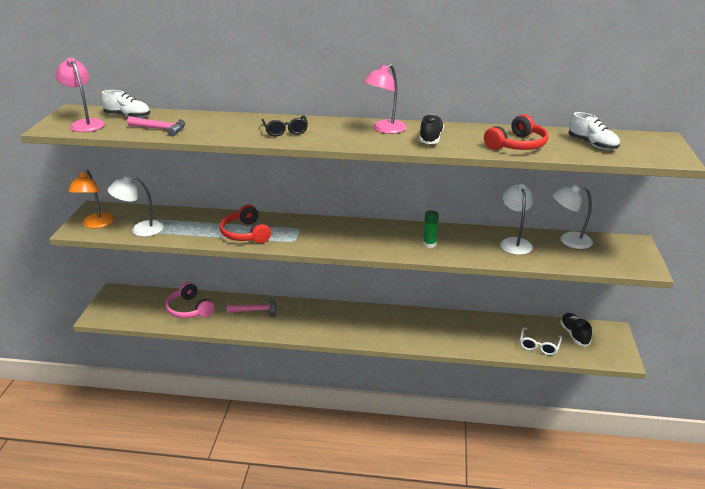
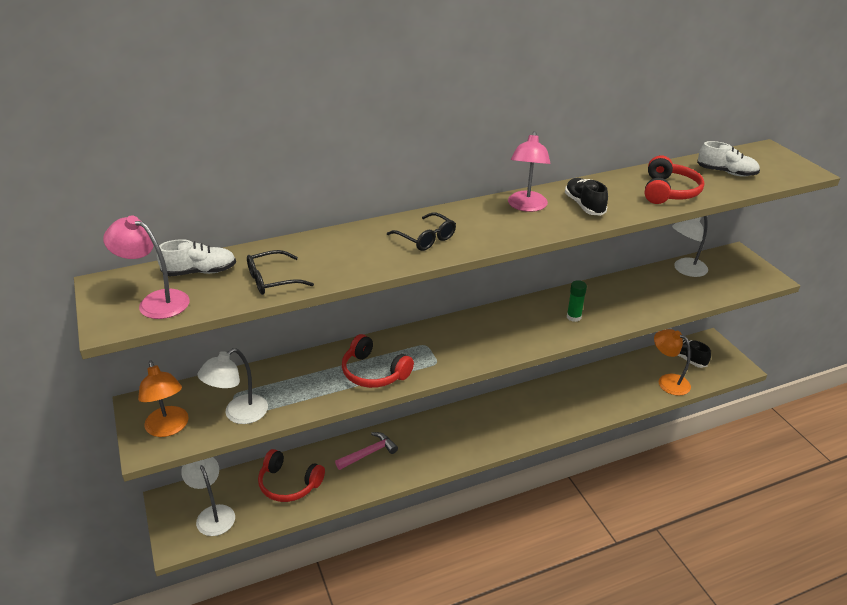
camera: 30 degrees left, 5 degrees up
(160, 129) = (272, 280): pink hammer -> black glasses
(189, 309) = (289, 484): pink headphones -> red headphones
(514, 242) = (644, 288): white lamp -> white lamp (213, 514)
(539, 346) = (667, 381): white glasses -> orange lamp

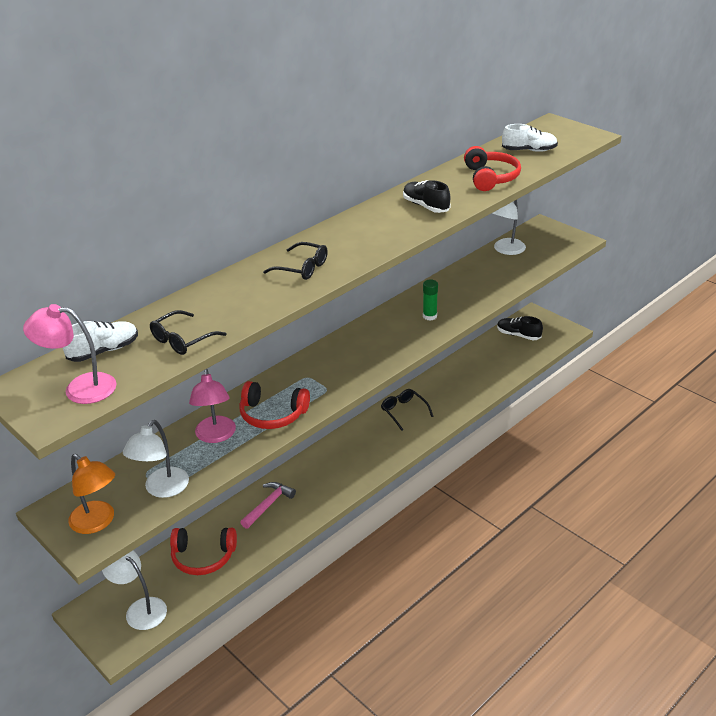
camera: 20 degrees left, 0 degrees up
(526, 206) = (375, 218): pink lamp -> pink lamp (216, 436)
(536, 401) = (404, 411): none -> black glasses
(667, 381) = (512, 360): orange lamp -> none

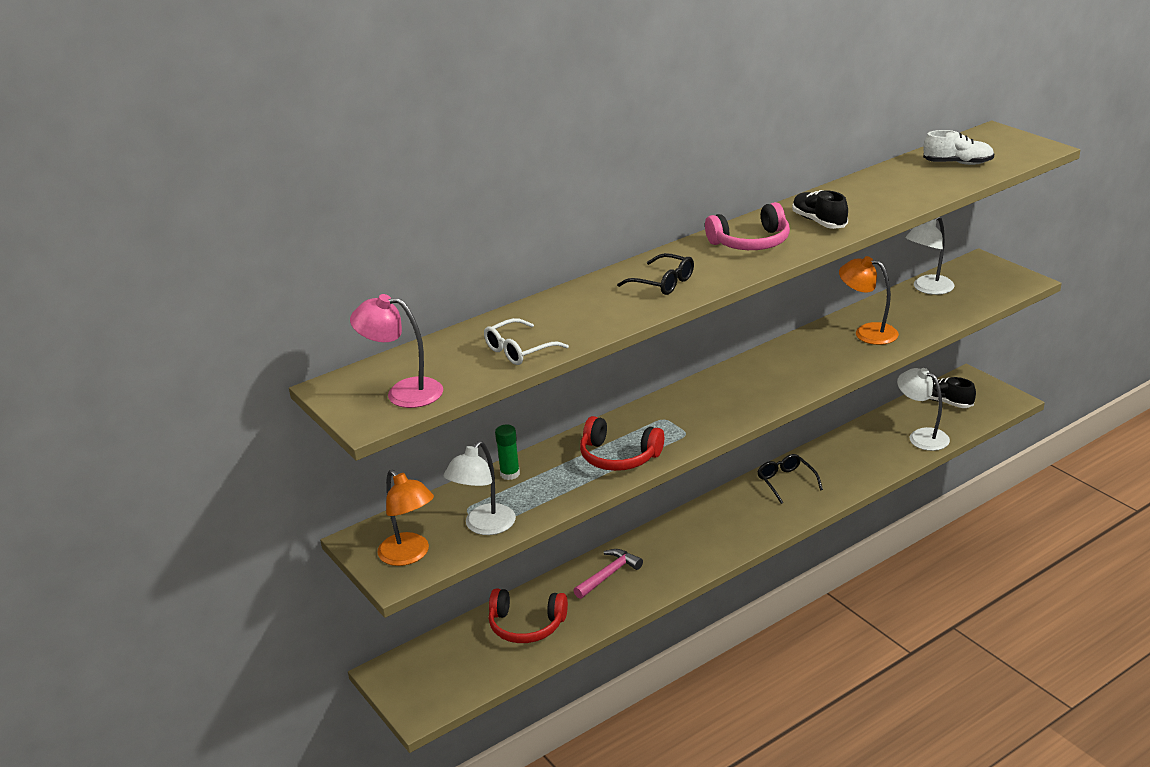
camera: 10 degrees right, 5 degrees down
(104, 351) = (432, 357): white shoe -> none
(140, 609) = (448, 674): white lamp -> white lamp (921, 436)
(182, 340) = (519, 350): black glasses -> white glasses
(216, 436) = (550, 475): pink lamp -> none
(372, 227) = (751, 242): none -> pink headphones
(429, 316) = (821, 360): green glue stick -> green glue stick (510, 474)
(463, 290) = (867, 332): none -> orange lamp
(490, 178) = (904, 193): red headphones -> none

